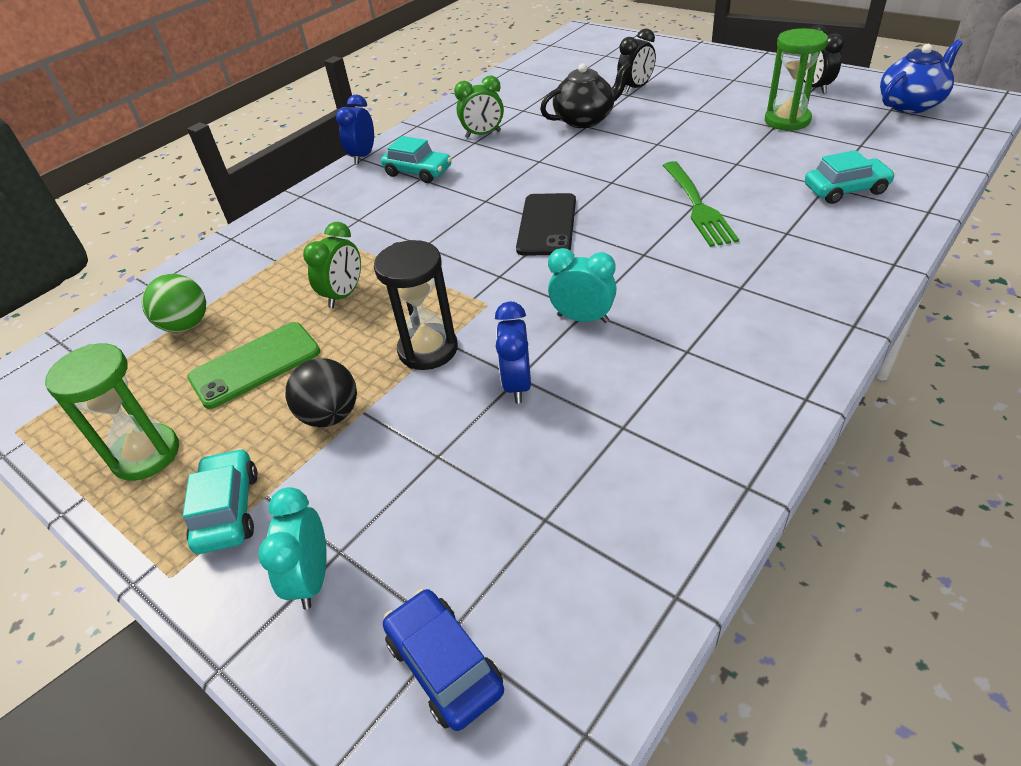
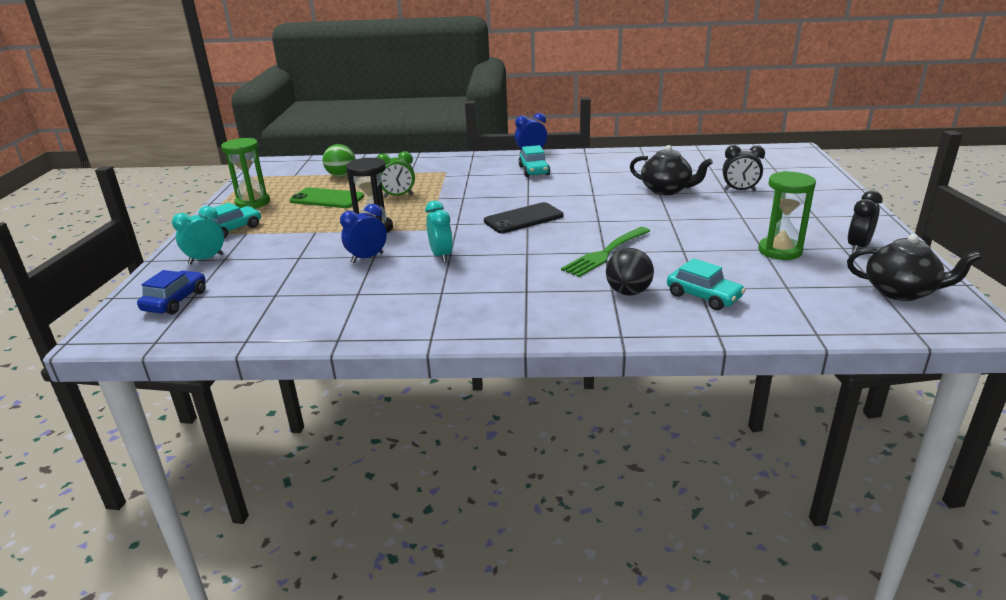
camera: 50 degrees right, 15 degrees down
(330, 415) = (306, 226): black ball -> black ball (628, 292)
(483, 134) = (601, 171): green clock -> none
(910, 104) = (901, 292): blue teapot -> black teapot

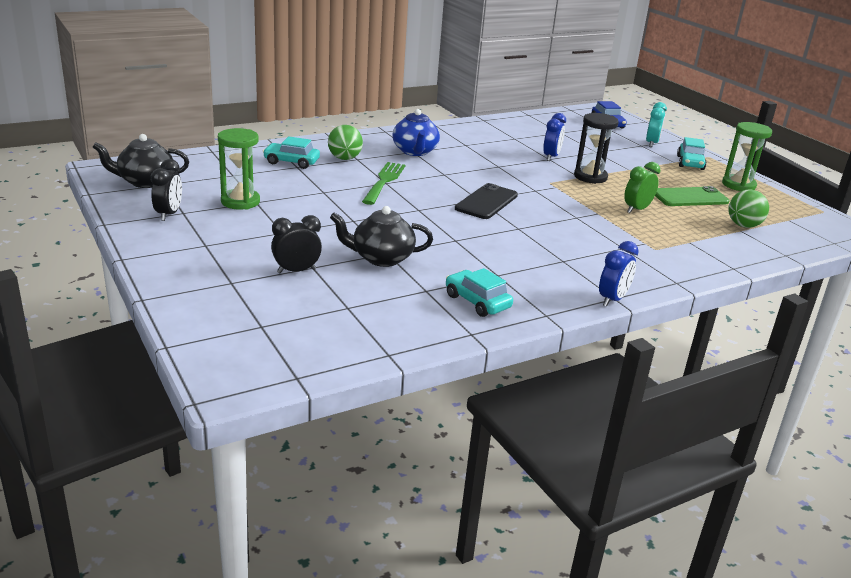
camera: 145 degrees right, 0 degrees up
(441, 256) = (502, 164): turquoise clock -> none
(523, 290) = (415, 151): none -> blue teapot
(534, 170) = (562, 266): turquoise car -> turquoise car (477, 301)
(628, 292) = (344, 158): black ball -> green ball

